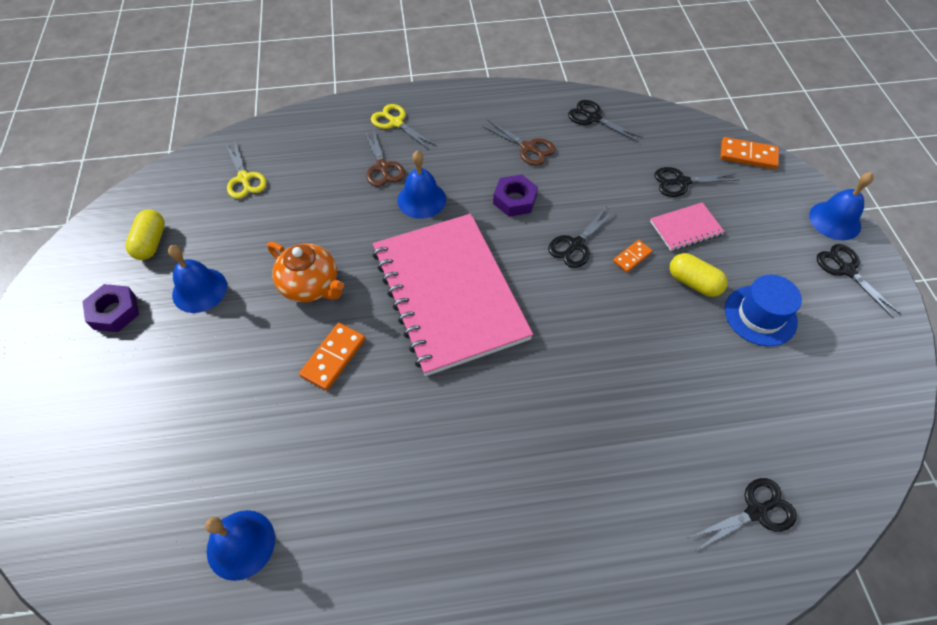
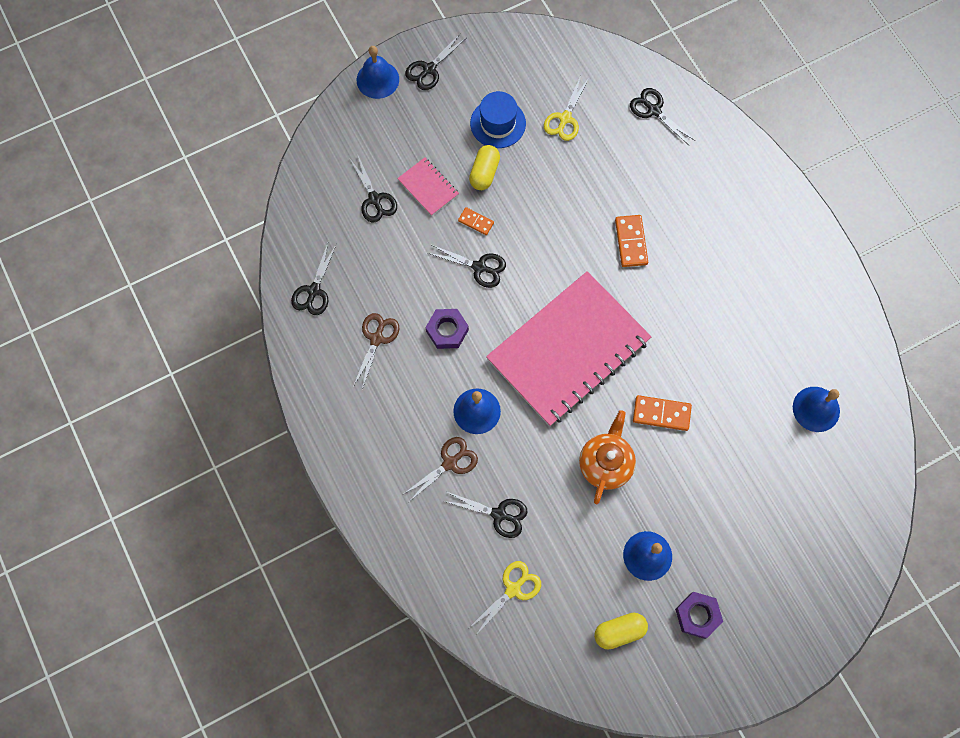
camera: 110 degrees left, 15 degrees up
(315, 188) = (499, 514): none -> black scissors
(396, 123) = (385, 476): yellow scissors -> yellow scissors (565, 119)
(748, 155) = (320, 151): orange domino -> orange domino (630, 242)

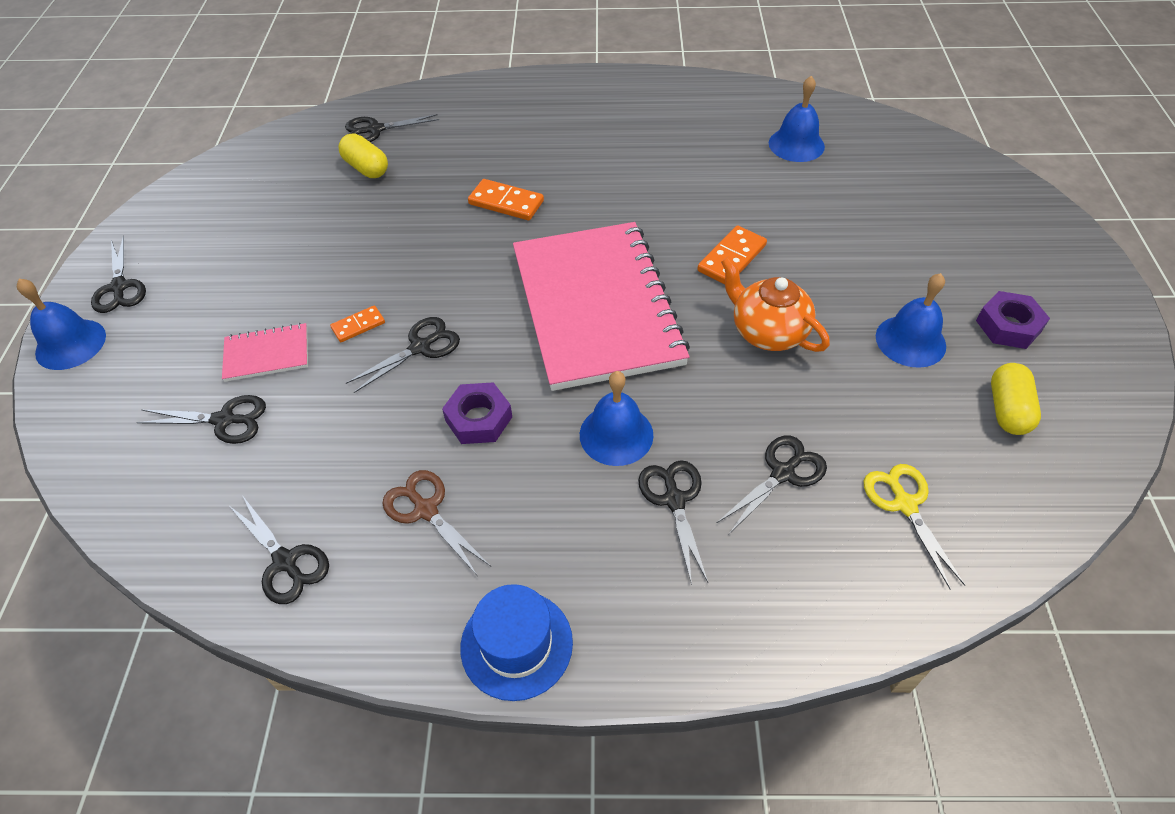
camera: 60 degrees left, 20 degrees down
(450, 463) = (674, 500): brown scissors -> black scissors
(484, 173) = (304, 291): yellow capsule -> yellow capsule (366, 168)
(498, 123) = (257, 253): blue hat -> blue hat (516, 644)
(565, 119) = (313, 197): yellow scissors -> none

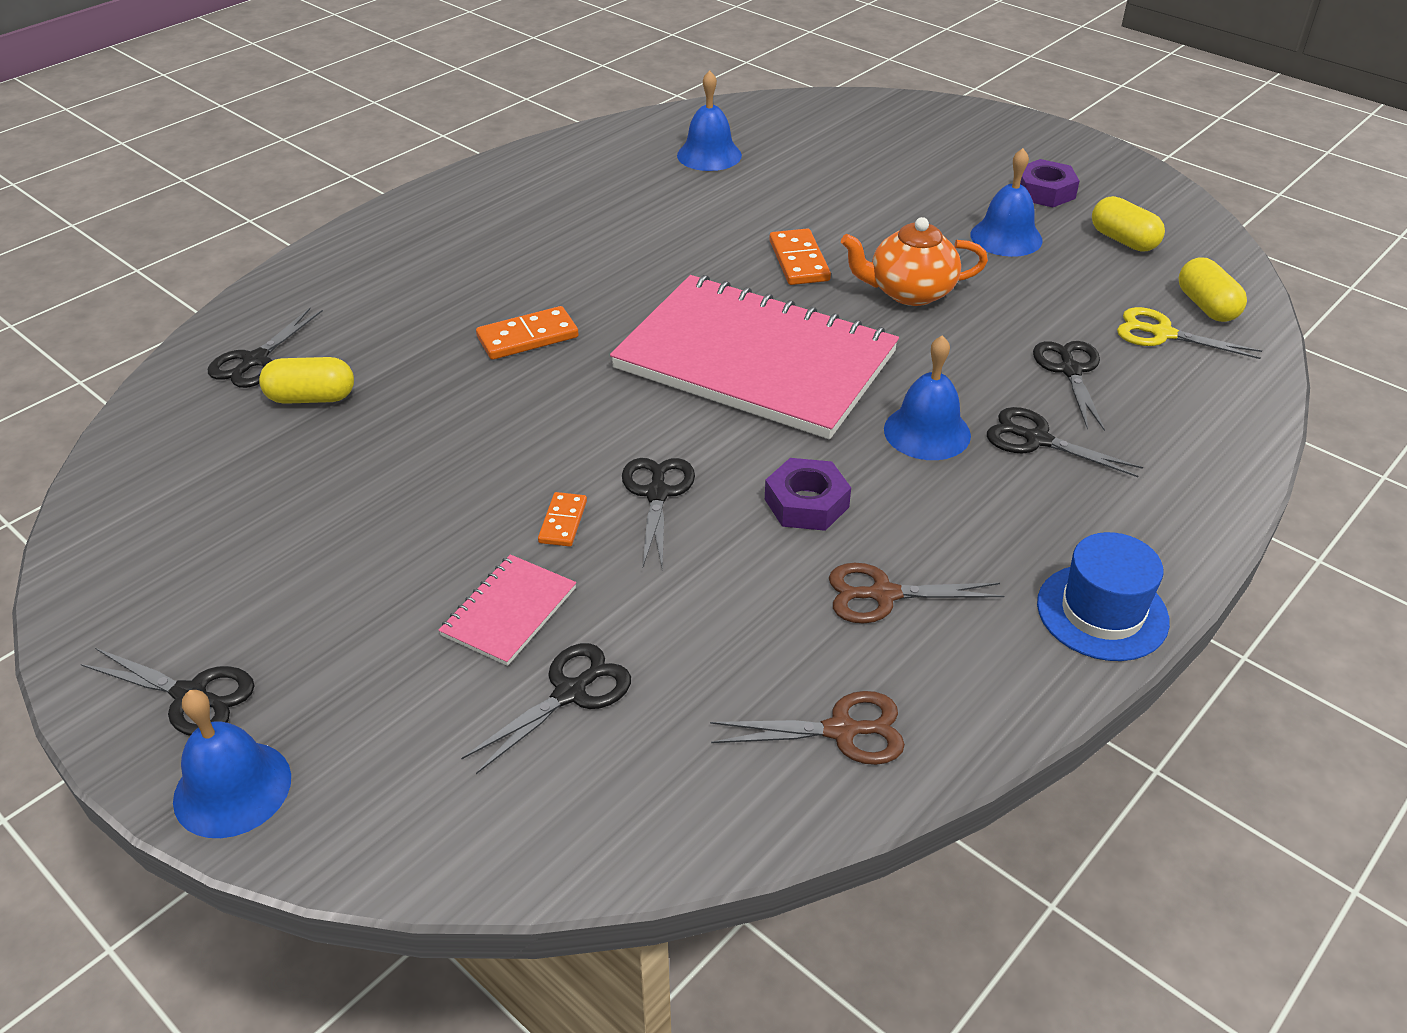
camera: 50 degrees left, 10 degrees down
(285, 562) = (841, 731): black scissors -> brown scissors
(984, 513) = (1206, 306): none -> yellow capsule

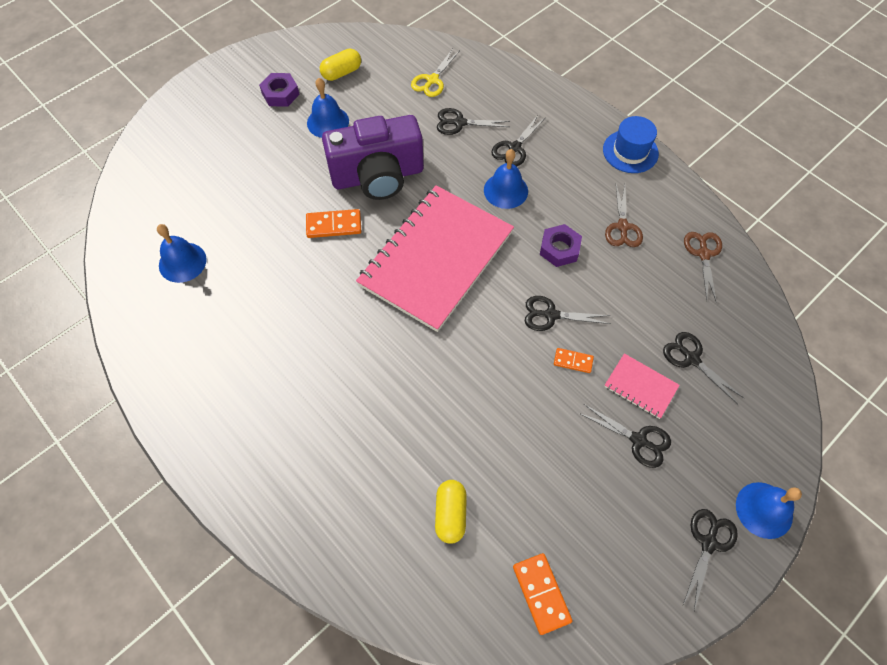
camera: 85 degrees left, 20 degrees up
(255, 361) = (403, 561): black scissors -> black scissors (638, 440)
(528, 337) = (397, 381): orange domino -> orange domino (541, 593)
(910, 292) = (378, 176): orange teapot -> purple camera
(1206, 306) = (410, 57): yellow capsule -> none

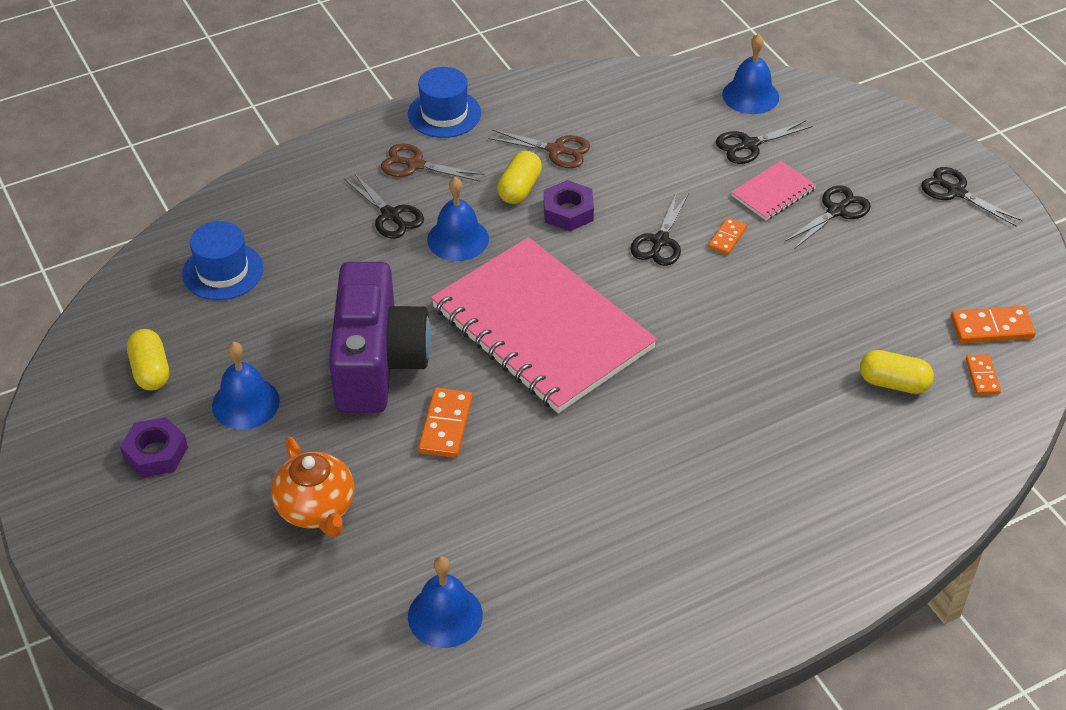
camera: 75 degrees left, 15 degrees down
(253, 178) = (316, 509): none -> orange teapot
(432, 80) = (223, 271): yellow scissors -> blue hat
(459, 123) = (319, 259): black scissors -> none
(479, 590) = (982, 376): none -> orange domino
(571, 214) = (519, 189): none -> yellow capsule
(703, 254) = (618, 97): brown scissors -> brown scissors (415, 165)
(764, 510) = (928, 144): blue bell -> blue bell (750, 95)

